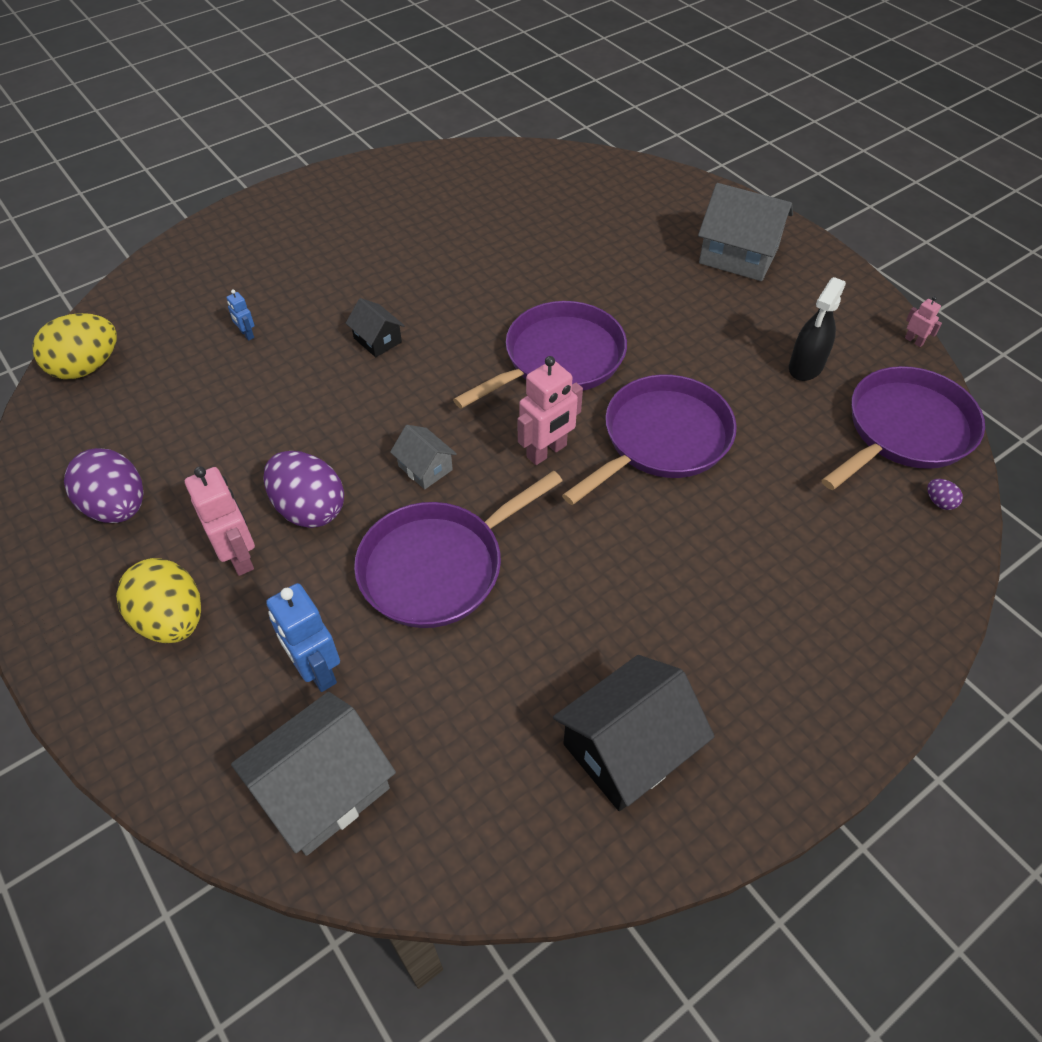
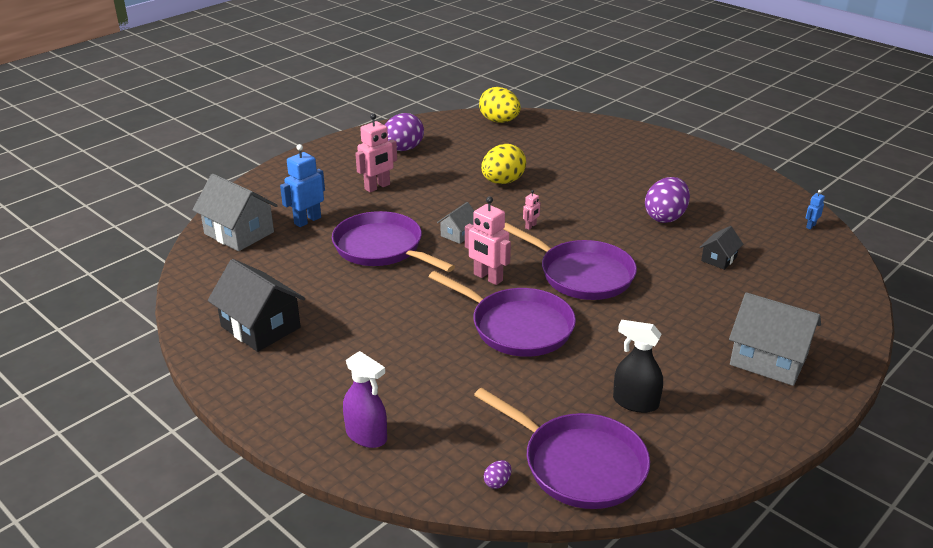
camera: 80 degrees right, 20 degrees down
(172, 620) = (334, 177): yellow egg -> yellow egg (502, 182)
(247, 334) = (548, 159): blue robot -> blue robot (810, 226)
(309, 508) = (415, 201): purple egg -> purple egg (665, 217)
(377, 340) = (565, 202): black house -> black house (719, 259)
(738, 255) = (768, 359): grey house -> grey house turned 75 degrees counterclockwise
(872, 620) = (366, 435): none -> purple spray bottle
(914, 341) = (709, 478): pink robot -> pink robot (531, 226)

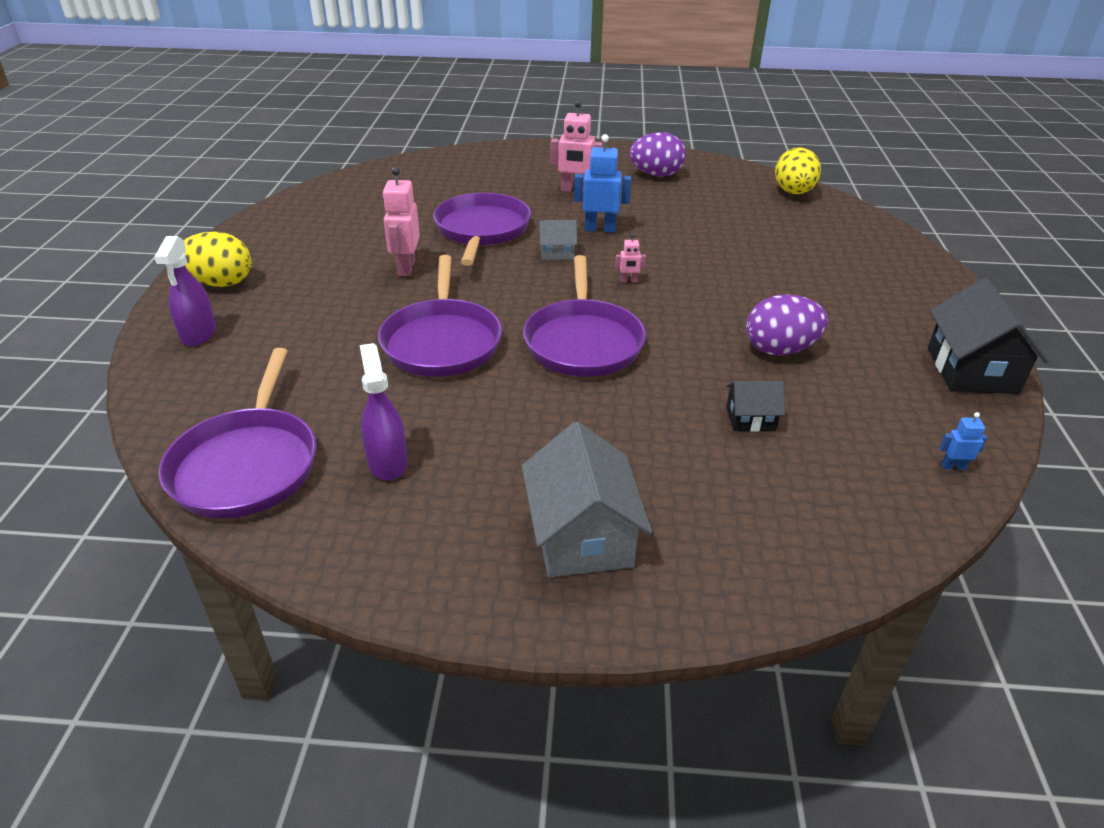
camera: 50 degrees right, 5 degrees up
(239, 233) = (421, 172): grey house -> none
(260, 327) = (303, 232): black house -> black house (971, 370)
(307, 220) = (477, 186): blue robot -> blue robot (600, 229)
(487, 278) = (504, 295): pink robot -> pink robot (406, 268)
(497, 482) = (182, 426): purple egg -> none
(502, 182) = (684, 237): yellow egg -> yellow egg (221, 283)
(635, 402) = (387, 462): black spray bottle -> purple spray bottle

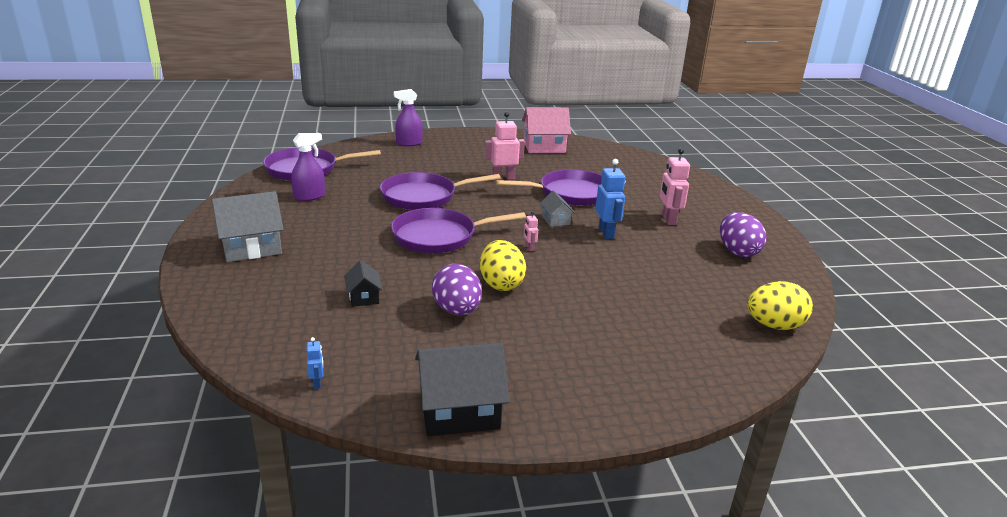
camera: 75 degrees right, 10 degrees down
(221, 283) = (460, 139): yellow egg -> yellow egg (501, 284)
(309, 221) = (544, 147): none -> pink house

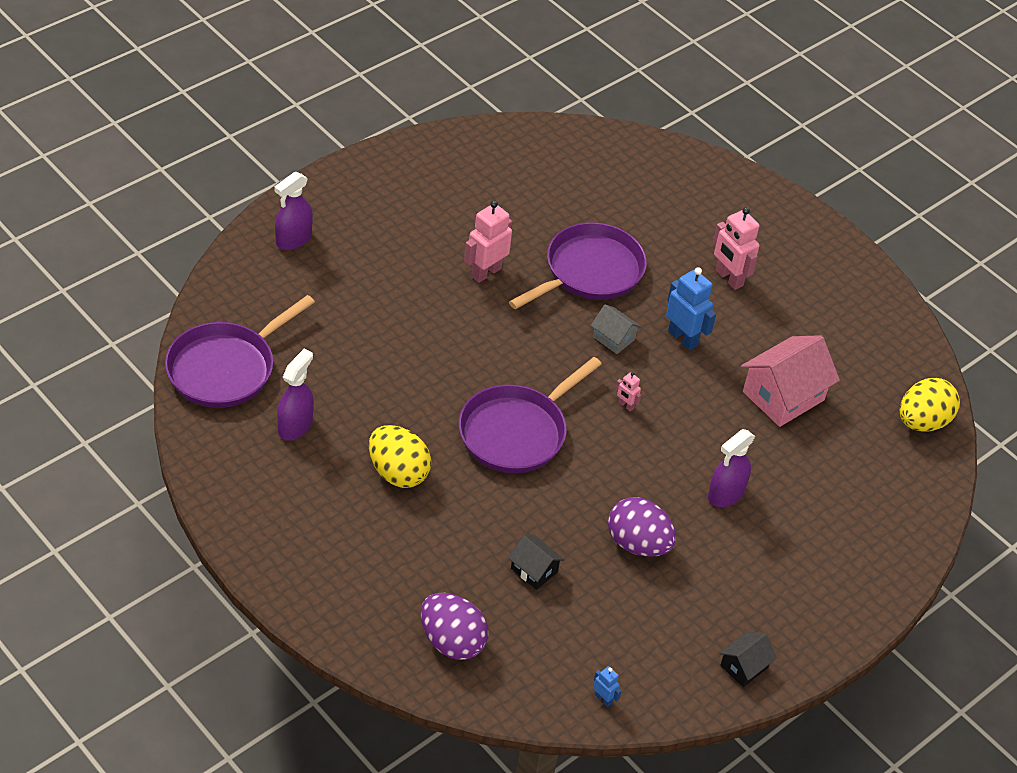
camera: 35 degrees left, 20 degrees up
(252, 247) = (337, 552): grey house -> none
(423, 197) = (428, 361): purple pan -> none
(459, 411) = (744, 666): black house -> black house, size x0.53
(501, 284) = (646, 482): yellow egg -> yellow egg (398, 472)
(544, 147) = (475, 168): pink house -> pink house (783, 396)
(557, 309) = (725, 494): none -> purple spray bottle
(737, 252) = (831, 310): purple egg -> purple egg (452, 641)

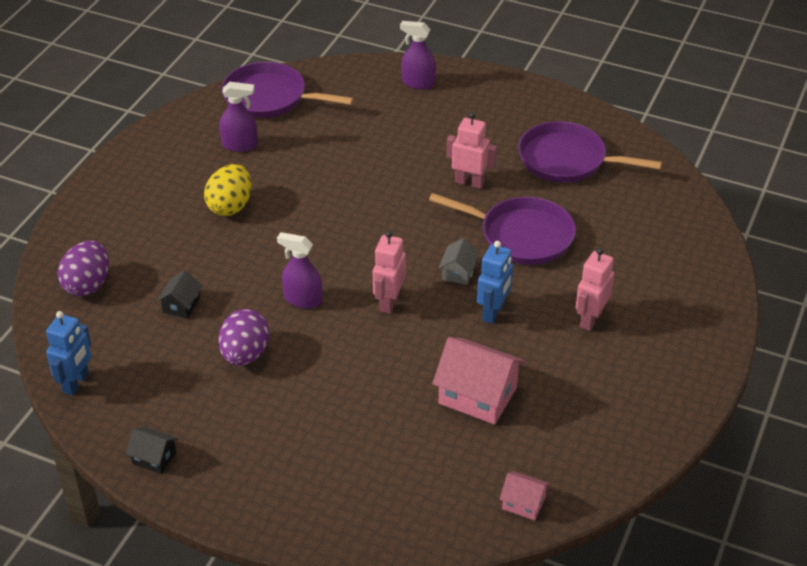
camera: 70 degrees right, 5 degrees down
(516, 432) = (314, 252): purple pan -> purple pan (566, 160)
(603, 699) = (76, 383): blue robot -> blue robot, size x2.05
(625, 406) = (389, 302): pink robot -> pink robot, size x2.05
(725, 494) = (335, 391): purple spray bottle -> purple spray bottle (303, 299)
(922, 422) = (523, 503): yellow egg -> pink house

